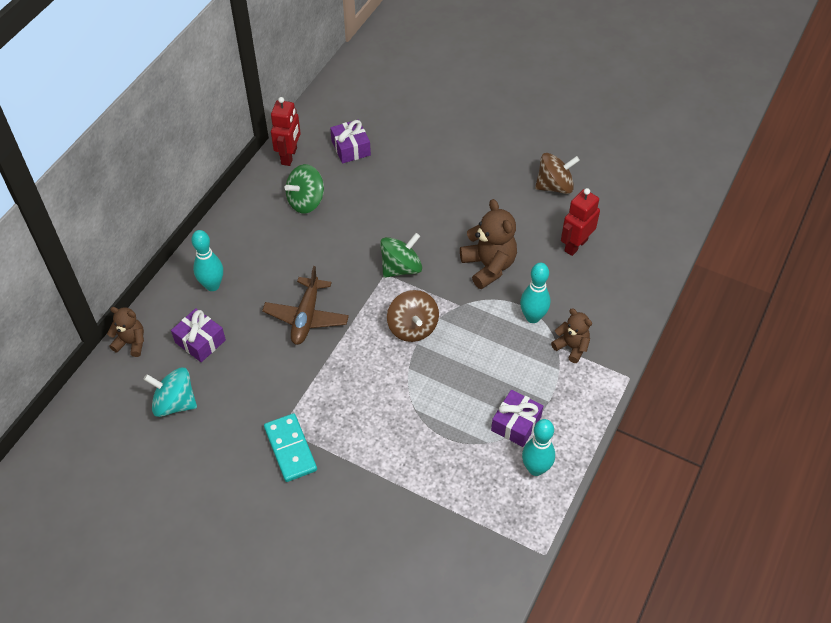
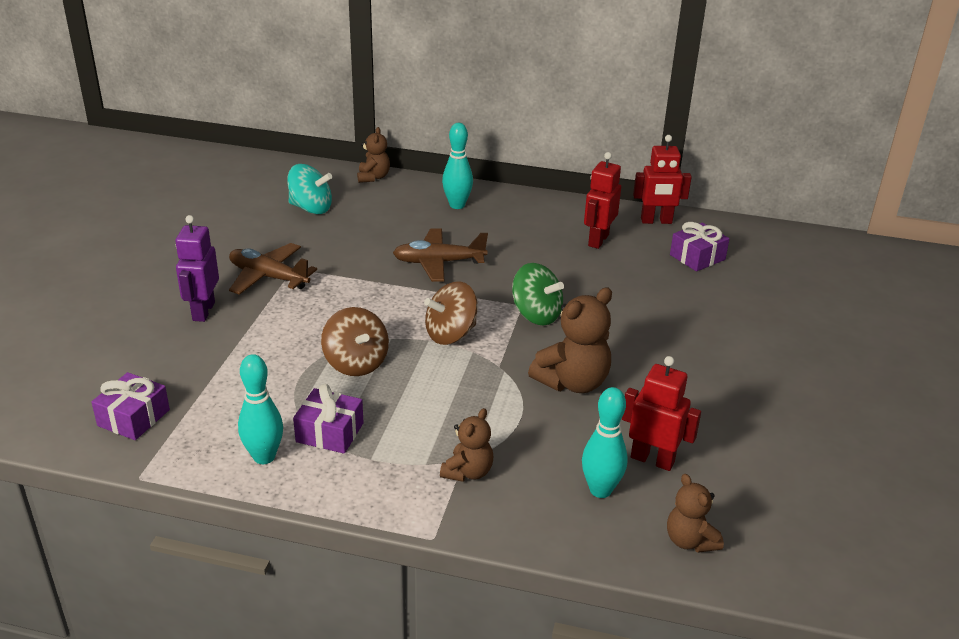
camera: 75 degrees right, 20 degrees down
(175, 403) = (311, 208): turquoise spinning top -> turquoise spinning top turned 105 degrees clockwise
(200, 341) = (386, 209): purple gift -> purple gift (134, 418)
(290, 449) = (268, 277): turquoise domino -> brown plane
(306, 201) = (598, 240): green spinning top -> red robot
(332, 504) = (203, 311): none -> purple robot
(532, 317) = (505, 430): turquoise bowling pin -> turquoise bowling pin (600, 490)
(554, 186) = (752, 428): brown spinning top -> brown spinning top (356, 363)
(647, 249) = (689, 541): none -> brown teddy bear

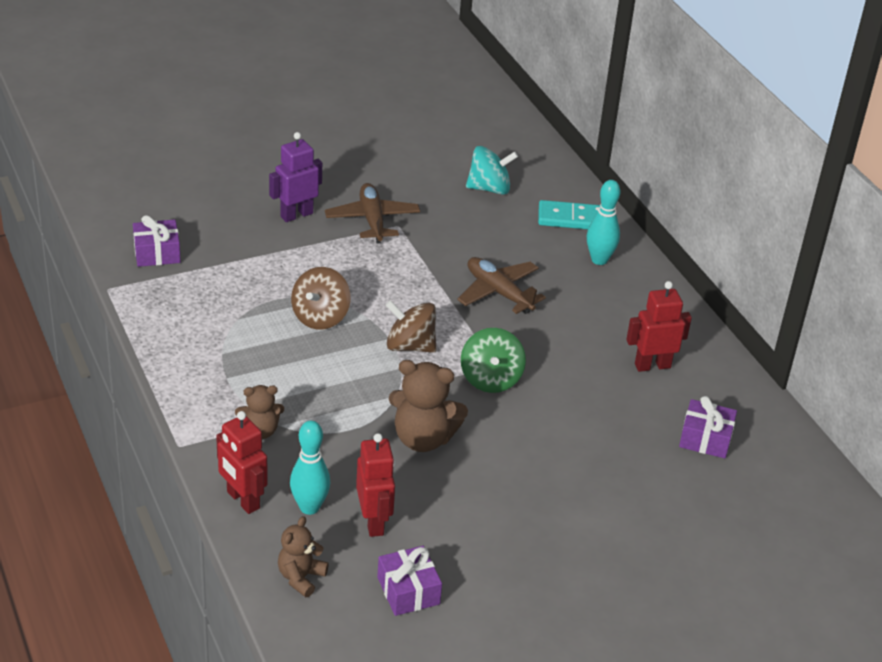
camera: 50 degrees right, 5 degrees up
(264, 457) = (179, 329): turquoise bowling pin -> none
(311, 208) = (489, 188): turquoise spinning top -> turquoise spinning top turned 75 degrees counterclockwise
(330, 432) = (233, 345): purple gift -> purple gift (408, 591)
(373, 177) = (580, 194): brown teddy bear -> none
(396, 193) = (572, 219): none -> turquoise domino
(656, 221) = (735, 388): red robot -> red robot (243, 500)

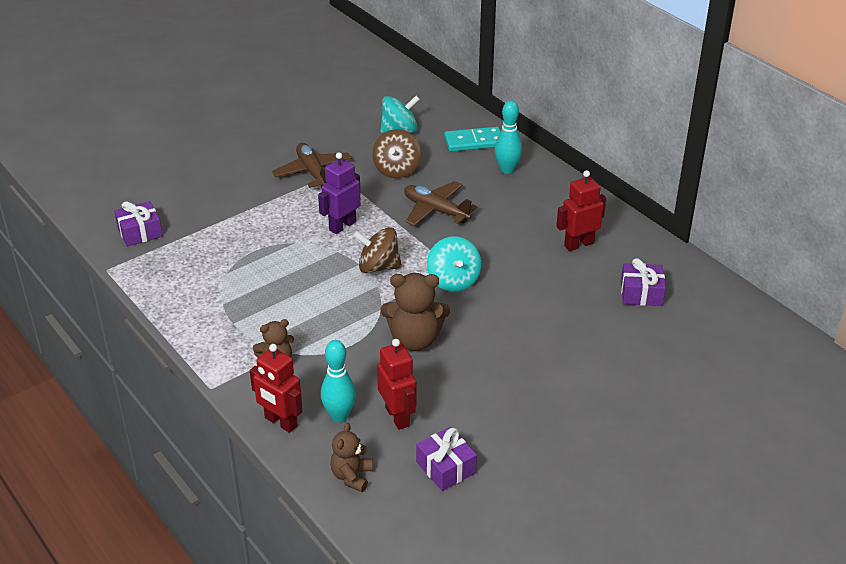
camera: 10 degrees left, 0 degrees up
(296, 215) = (248, 180): purple robot -> purple robot (342, 226)
(320, 317) = (296, 258): brown spinning top -> brown spinning top (397, 169)
(491, 379) = (453, 280): green spinning top -> turquoise spinning top

